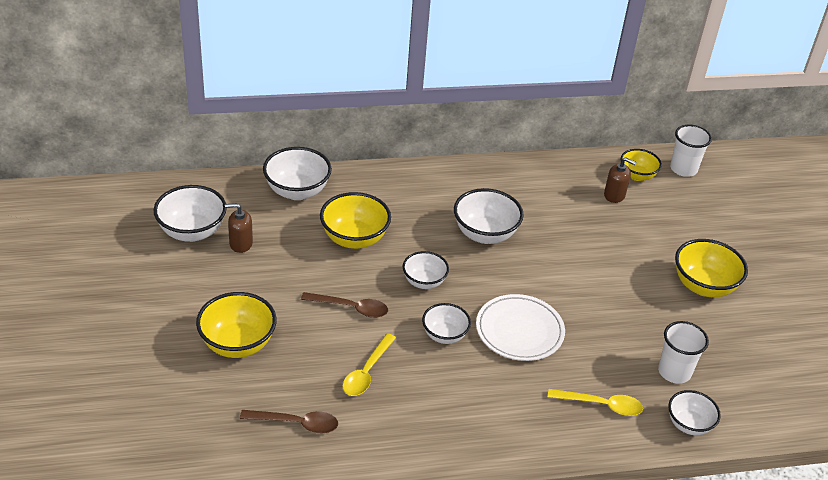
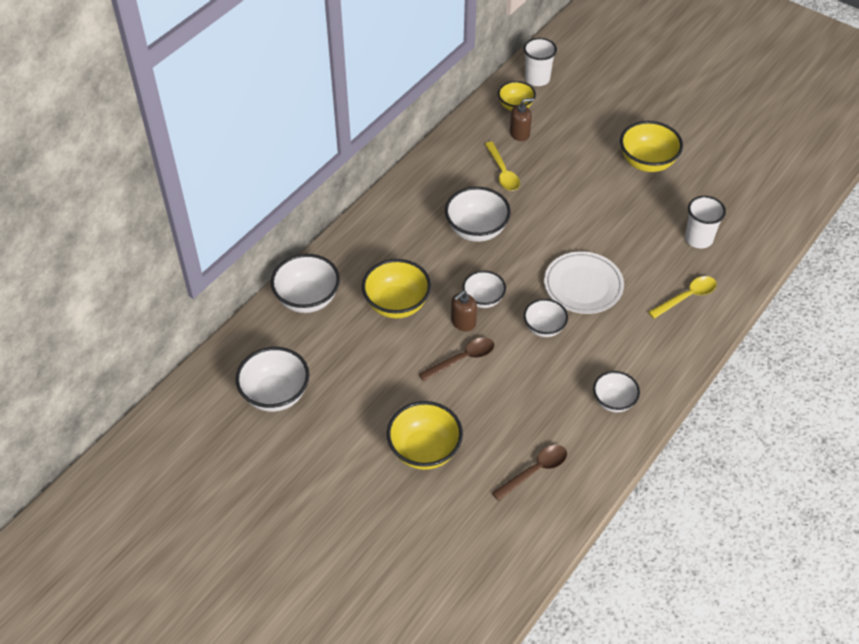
camera: 40 degrees left, 10 degrees up
(241, 244) = (324, 374): brown soap dispenser -> brown soap dispenser (463, 322)
(366, 372) = (531, 396): yellow spoon -> yellow spoon (503, 173)
(689, 424) = (745, 268): white bowl -> white bowl (613, 401)

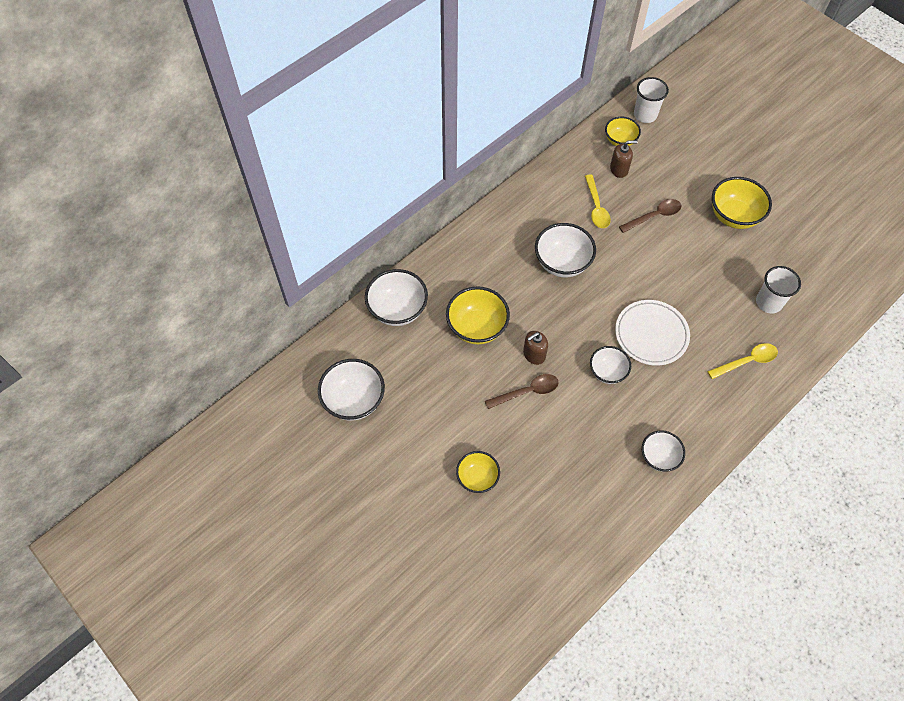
camera: 10 degrees right, 10 degrees up
(424, 450) = (477, 478): yellow bowl -> yellow bowl, size x0.64
(483, 299) = (556, 334): white bowl -> none
(535, 471) = (574, 515): brown spoon -> brown spoon (654, 216)

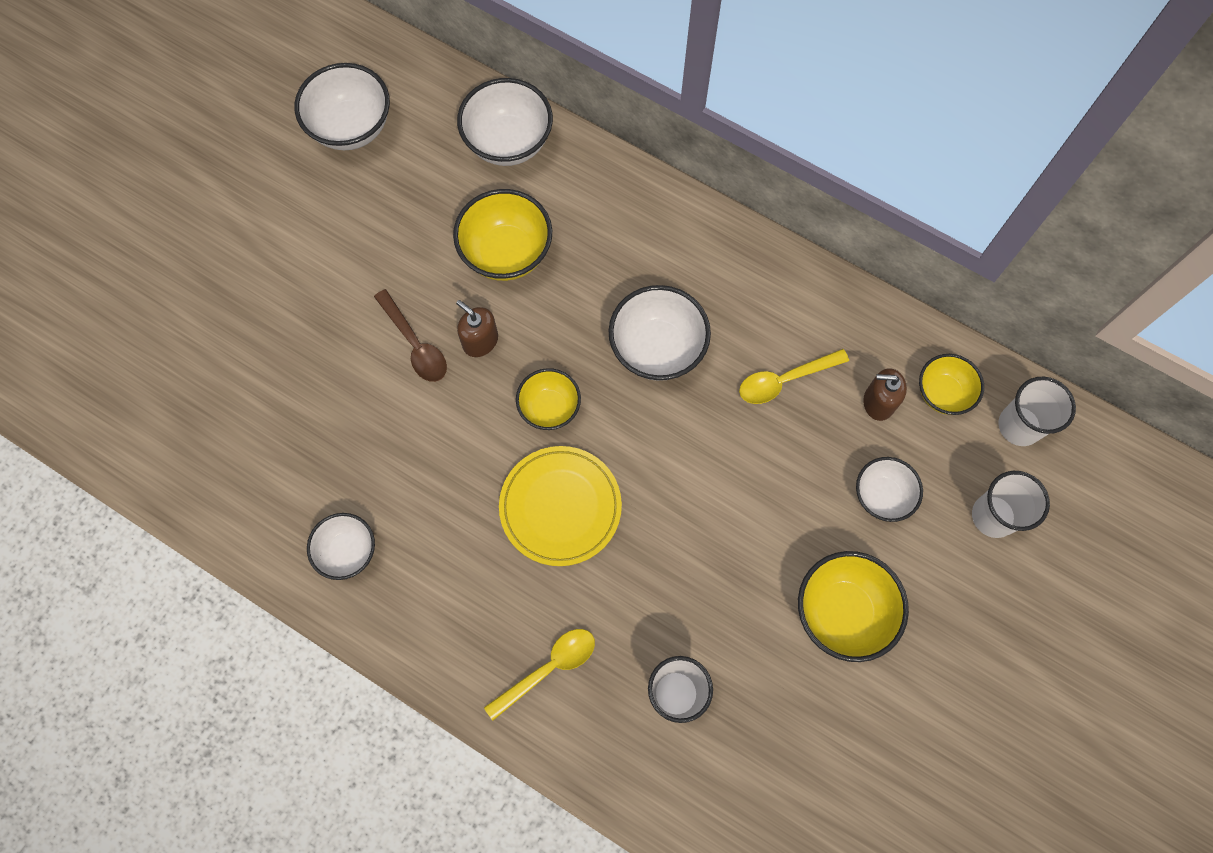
camera: 75 degrees right, 10 degrees up
(477, 478) = (267, 308): yellow bowl -> yellow bowl (549, 408)
(607, 372) = (475, 452): white bowl -> white bowl (882, 496)
(619, 169) = (878, 402): brown soap dispenser -> brown soap dispenser turned 120 degrees clockwise
(651, 334) = (560, 507): white plate -> yellow plate
(654, 216) = (797, 476): brown spoon -> none
(692, 139) = (993, 516): none -> white cup
(747, 361) = (549, 668): yellow spoon -> yellow spoon turned 90 degrees counterclockwise

